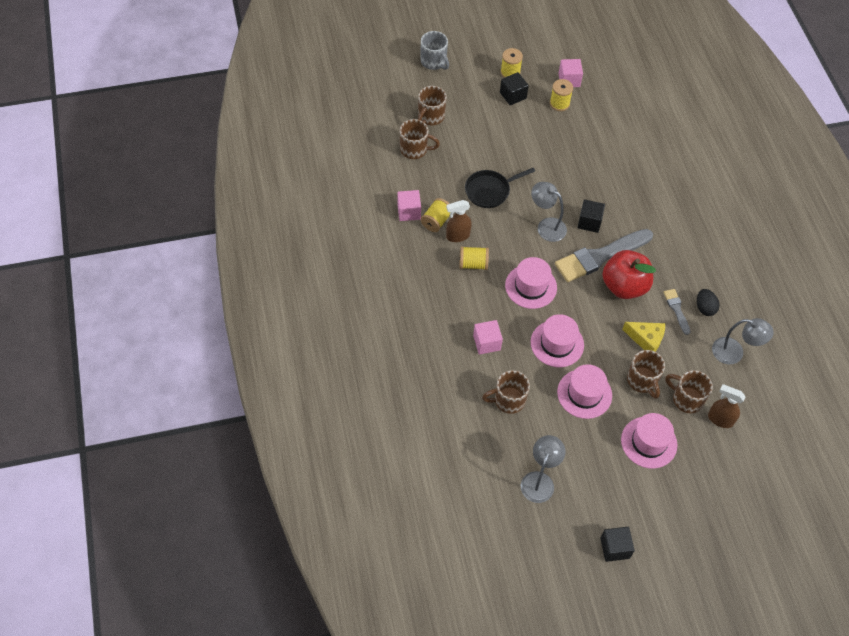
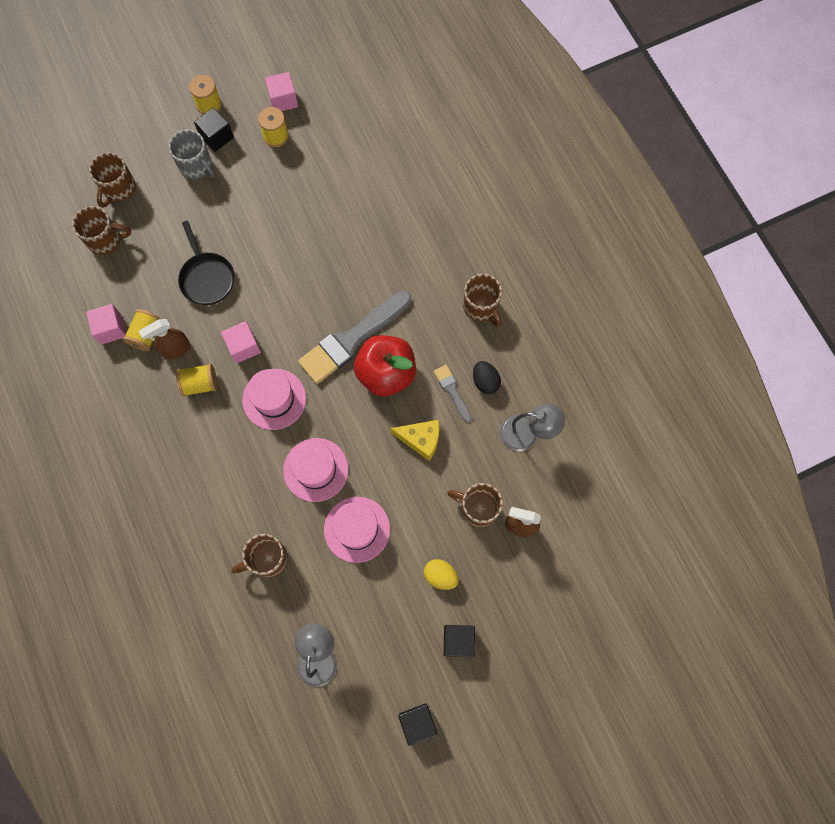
camera: 10 degrees left, 15 degrees up
(434, 62) = (111, 109): grey mug -> grey mug (196, 166)
(486, 342) = (231, 487): pink cube -> pink cube (243, 347)
(490, 191) = (207, 277): black pan -> black pan turned 75 degrees counterclockwise
(546, 226) = (282, 311): grey lamp -> none
(589, 222) = (333, 295): black cube -> black cube (458, 641)
(642, 381) = (423, 496): brown mug -> brown mug (481, 307)
(649, 442) = (440, 576): pink hat -> yellow egg

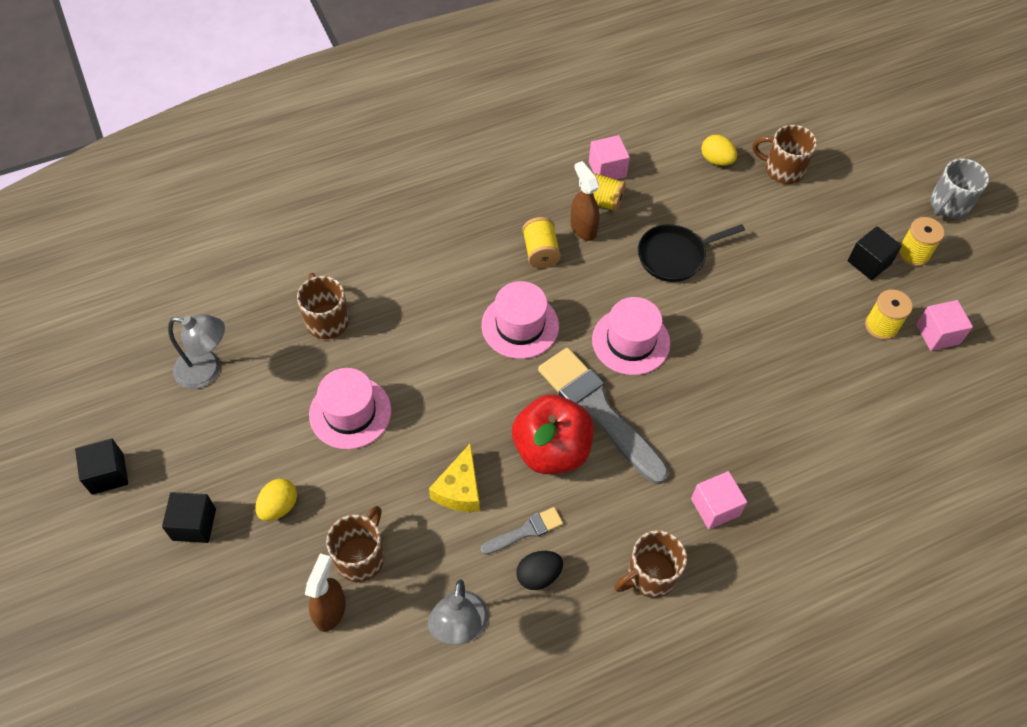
camera: 90 degrees right, 15 degrees down
(105, 240) = (716, 160): brown mug -> yellow egg
(196, 166) = (824, 243): grey mug -> grey mug (948, 205)
(243, 347) = (587, 294): pink cube -> pink cube (715, 507)
(315, 469) = (428, 369): pink hat -> pink hat (631, 341)

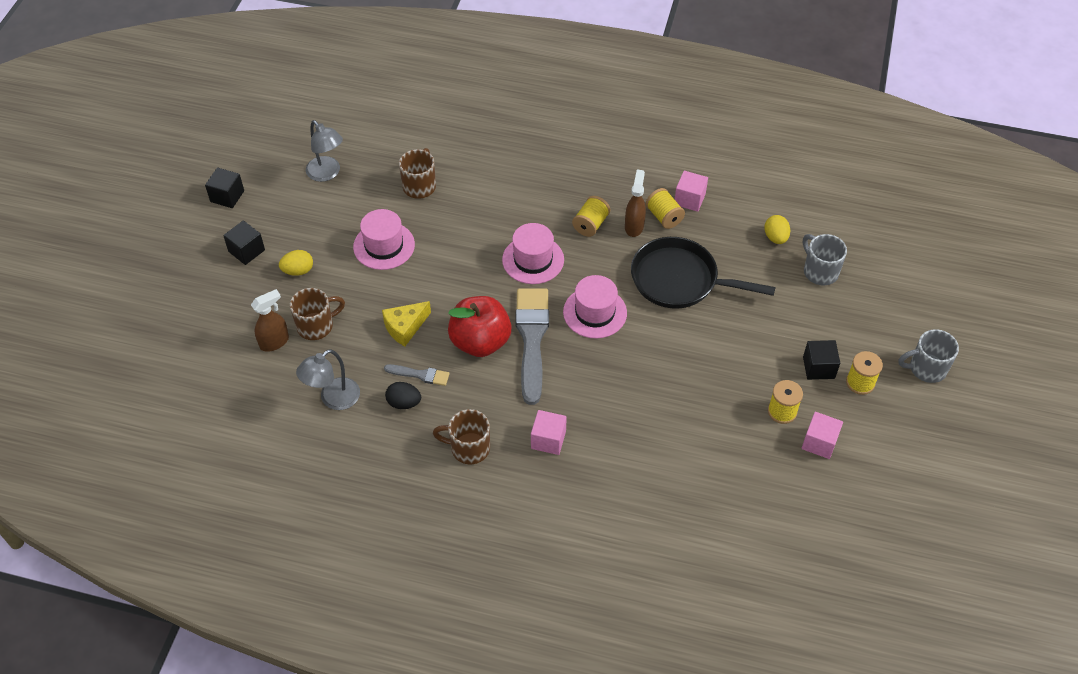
camera: 40 degrees right, 5 degrees down
(675, 256) = (680, 280): black pan -> black pan, size x1.51
(782, 169) = (819, 271): brown mug -> grey mug

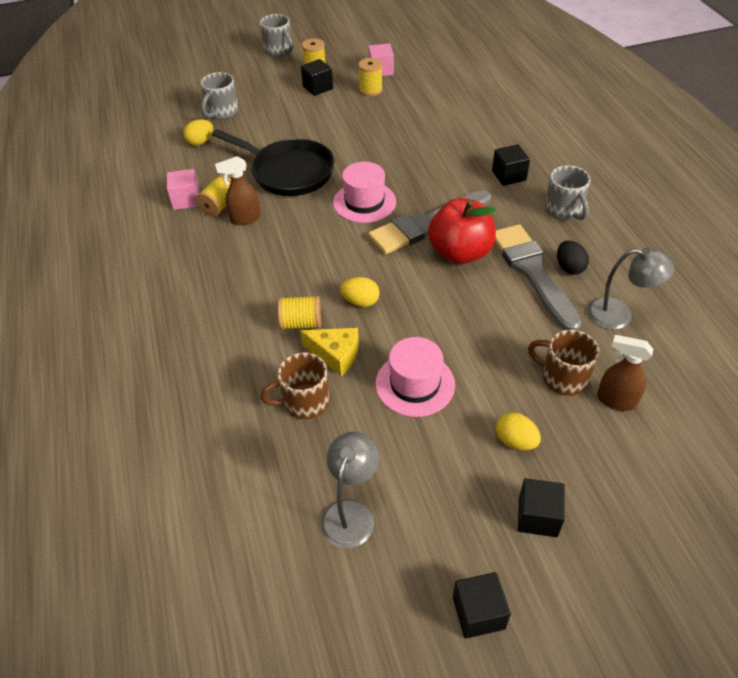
camera: 120 degrees left, 5 degrees down
(405, 327) = (495, 310): yellow cheese -> yellow cheese (335, 355)
(420, 375) = (532, 272): grey brush -> grey brush, size x2.12
(468, 448) = (564, 211): brown mug -> grey mug
(481, 254) = (360, 302): none -> yellow egg
(533, 260) = (338, 263): pink hat -> none
(548, 440) = (509, 175): pink cube -> black cube
(590, 224) = (263, 246): yellow spool -> yellow spool (301, 323)
(680, 280) = (288, 172): black pan -> black pan turned 45 degrees counterclockwise

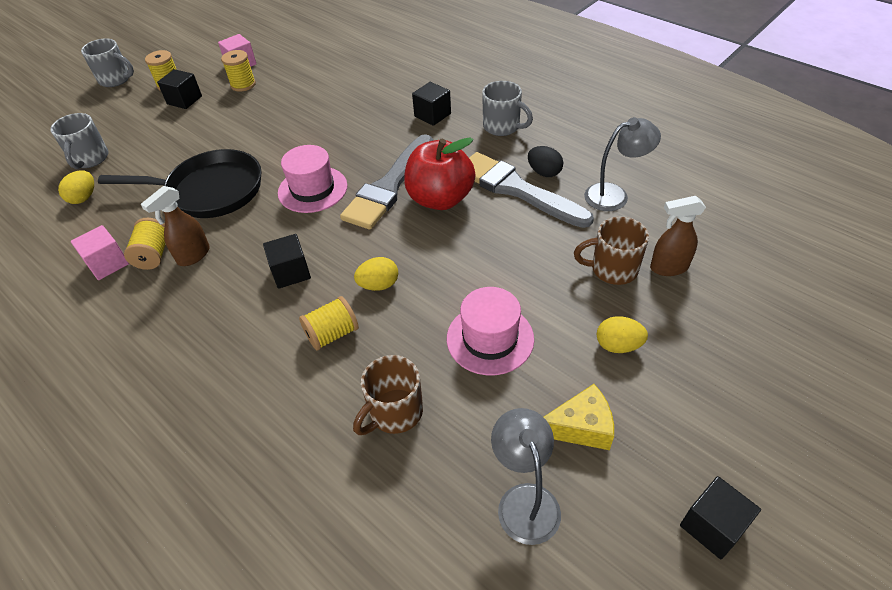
camera: 30 degrees left, 0 degrees up
(335, 355) = (391, 348): yellow cheese -> yellow cheese (580, 427)
(538, 517) = (689, 404): black cube -> black cube (291, 272)

